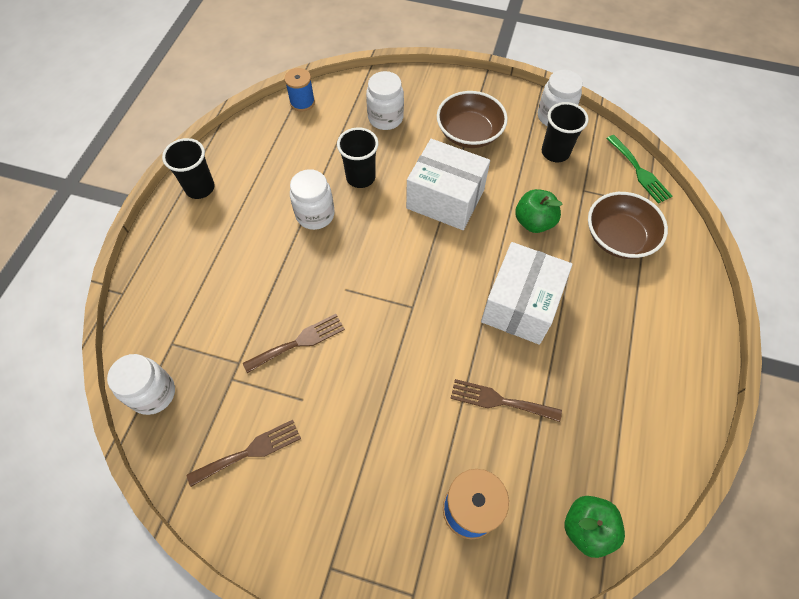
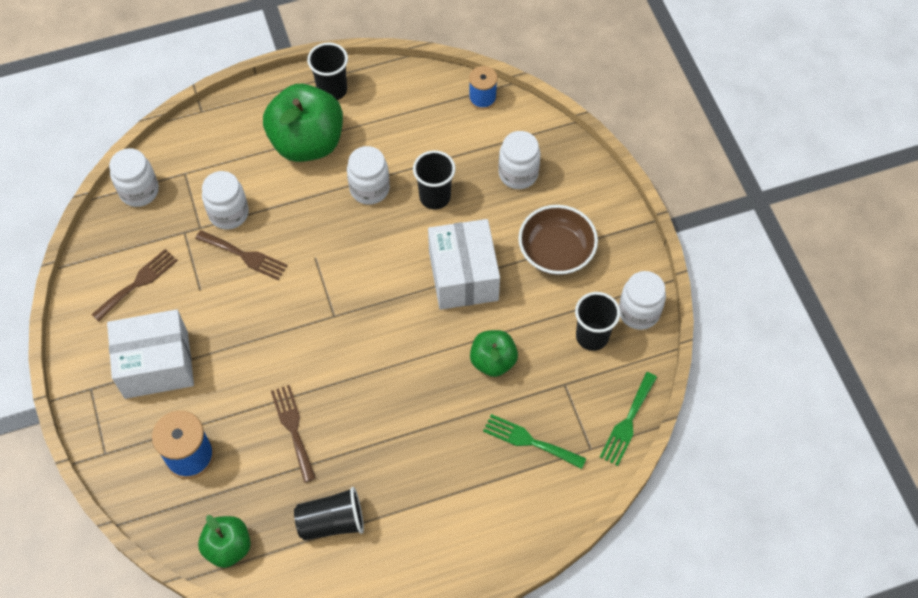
camera: 55 degrees right, 0 degrees up
(232, 232) = (307, 142): none -> green apple
(245, 330) = (229, 213): none -> white jar
(250, 451) = (138, 283): brown fork -> brown fork turned 75 degrees counterclockwise
(520, 305) = (395, 396): white box -> white box (156, 364)
(610, 421) = (331, 522): none -> black cup
(618, 238) = (529, 441): brown bowl -> green fork

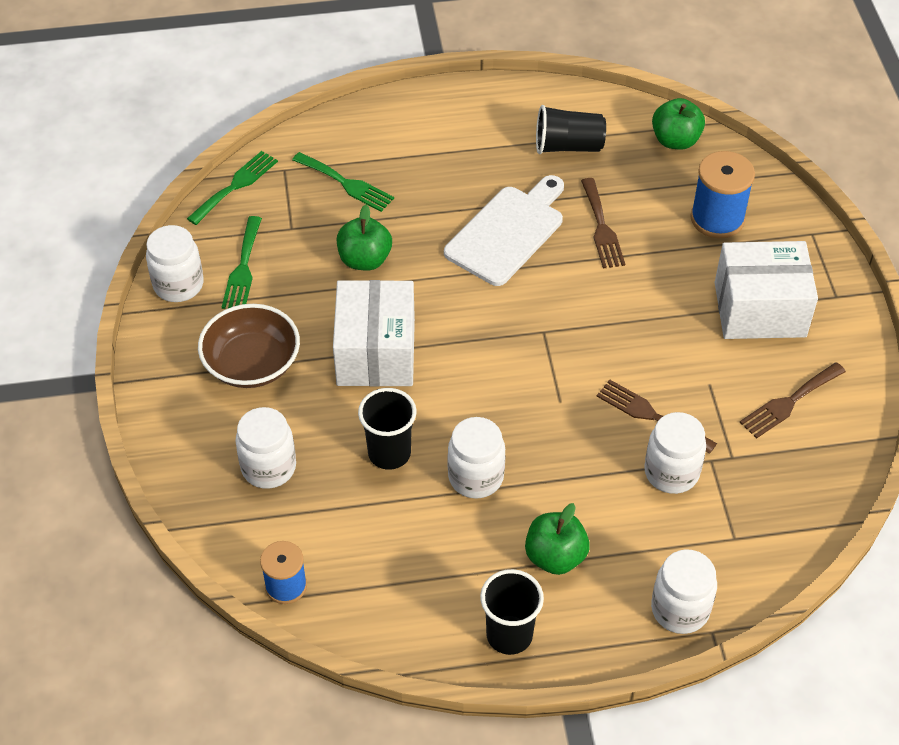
camera: 170 degrees left, 10 degrees down
(139, 191) = (797, 521): white jar -> white jar (680, 609)
(307, 142) = (555, 556): green apple -> green apple, size x0.55
(375, 410) = (508, 232): none -> white cutting board
(592, 336) = (243, 268): black cup -> green fork

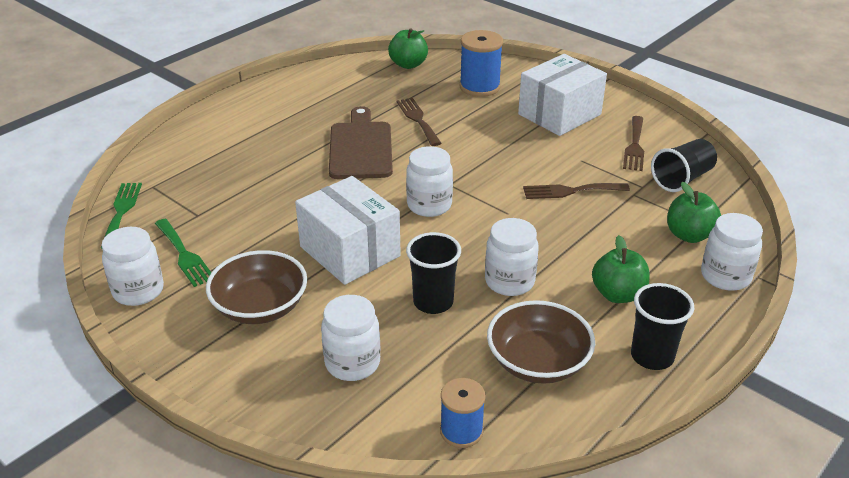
camera: 40 degrees left, 15 degrees down
(346, 184) = (212, 173): green fork -> none
(365, 260) = (277, 206): green apple -> green apple (689, 235)
(409, 571) = (538, 362): none -> brown bowl
(508, 232) = (361, 147): white cutting board -> brown cutting board
(568, 146) = (346, 92): black cup -> black cup (682, 179)
(601, 228) = (418, 119): brown fork -> brown fork turned 150 degrees counterclockwise
(671, 472) = (621, 212): white jar -> white jar (429, 205)

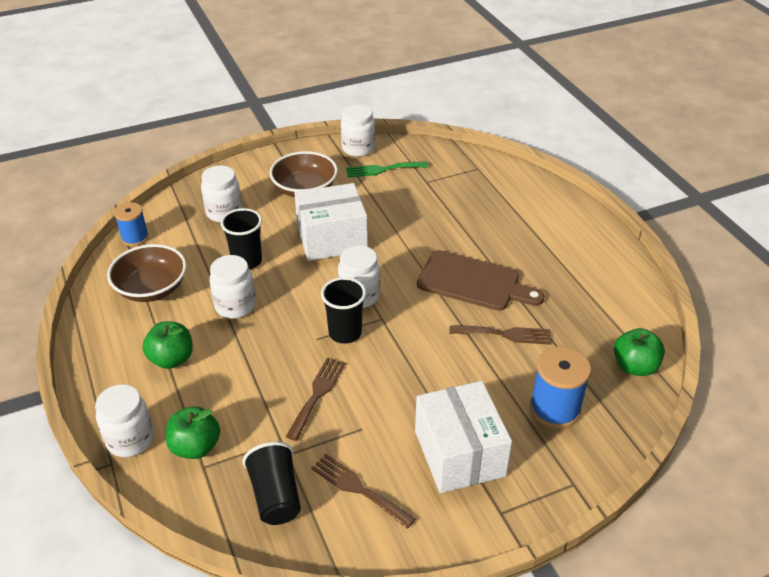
camera: 115 degrees right, 5 degrees up
(121, 211) = (452, 152): green fork -> none
(652, 356) = (103, 346): black cup -> black cup (345, 333)

